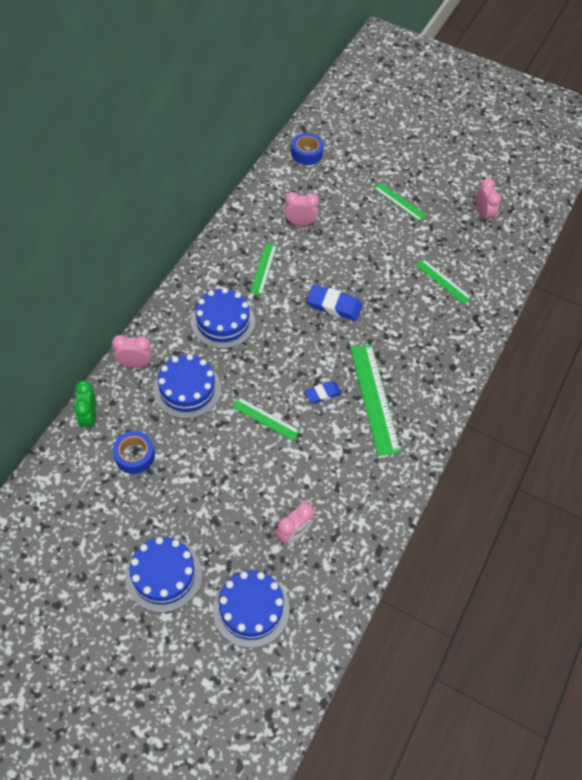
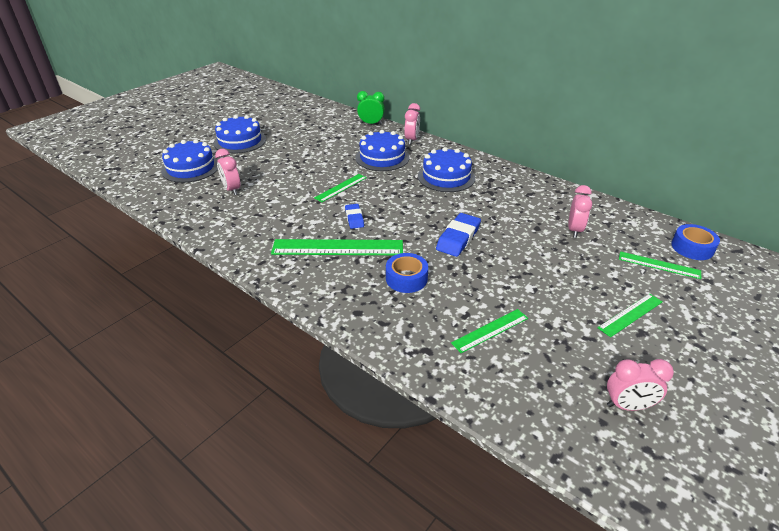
camera: 105 degrees right, 20 degrees down
(134, 455) = (333, 136): blue tape -> blue tape (406, 278)
(263, 269) = (508, 202): green ruler -> green ruler (659, 265)

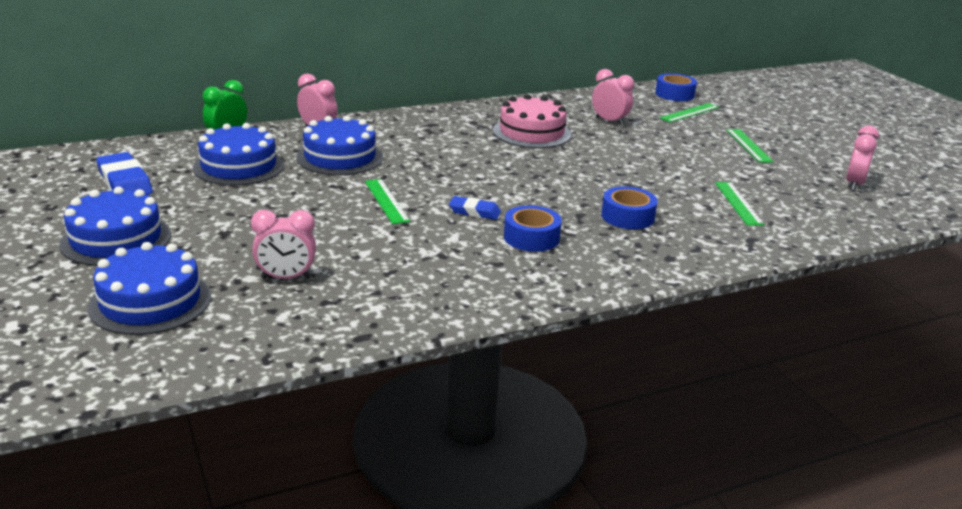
camera: 65 degrees left, 10 degrees down
(337, 247) = (531, 237): green ruler -> blue tape
(446, 177) = (439, 139): blue cake -> blue cake (238, 166)
(458, 238) = (575, 171): blue eraser -> blue eraser (125, 182)
(503, 204) = (531, 132): none -> pink cake

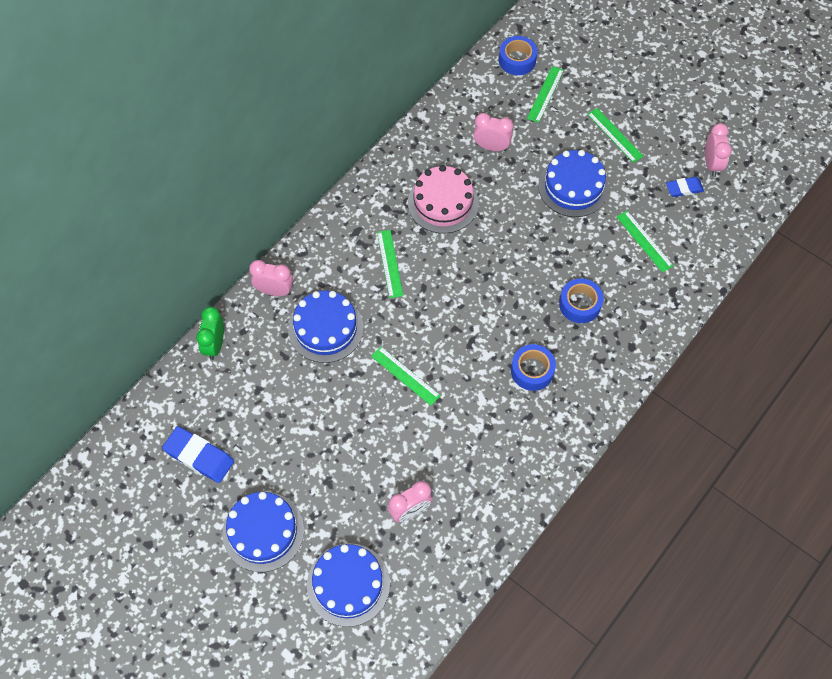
camera: 25 degrees left, 35 degrees up
(238, 166) = (262, 386): blue cake -> blue cake (573, 187)
(444, 145) = (390, 263): none -> green ruler
(474, 212) = (475, 356): blue eraser -> blue eraser (684, 188)

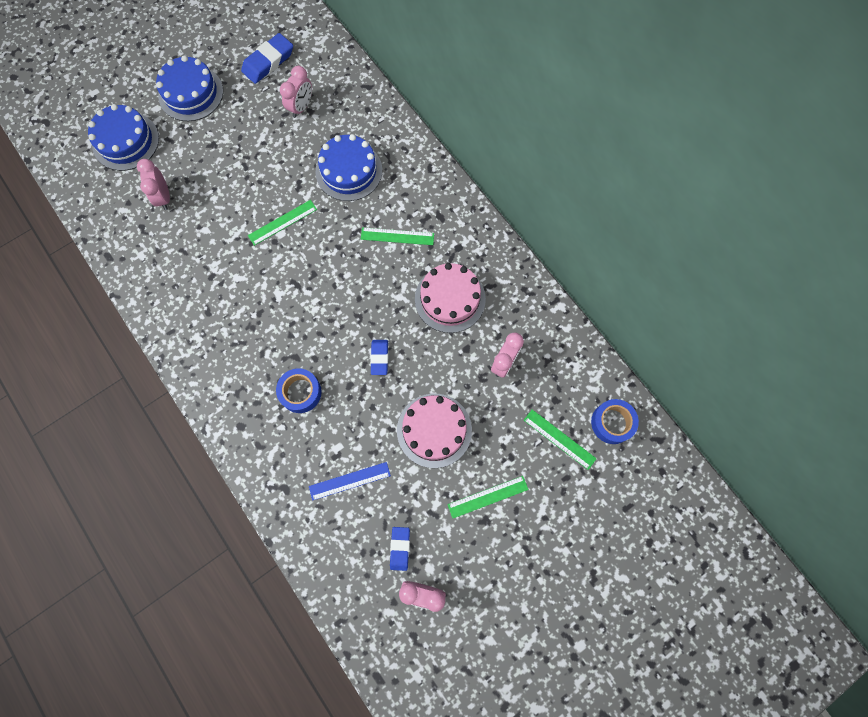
camera: 105 degrees right, 10 degrees up
(215, 345) = (361, 87): green clock -> none
(274, 291) = (398, 139): pink clock -> pink clock (301, 107)
(522, 247) = (379, 358): none -> blue eraser
(532, 370) = (249, 328): blue tape -> none
(573, 187) = (434, 430): blue cake -> pink cake
(644, 241) = (349, 481): green ruler -> blue ruler

